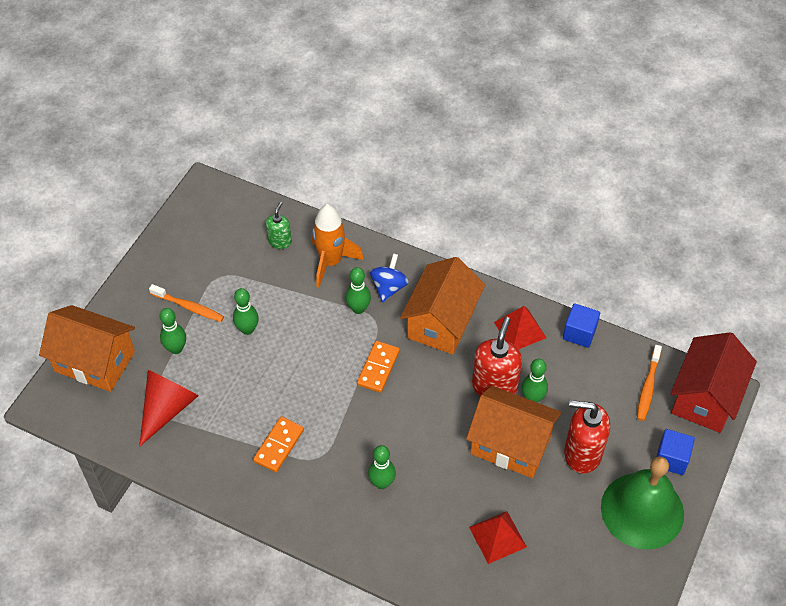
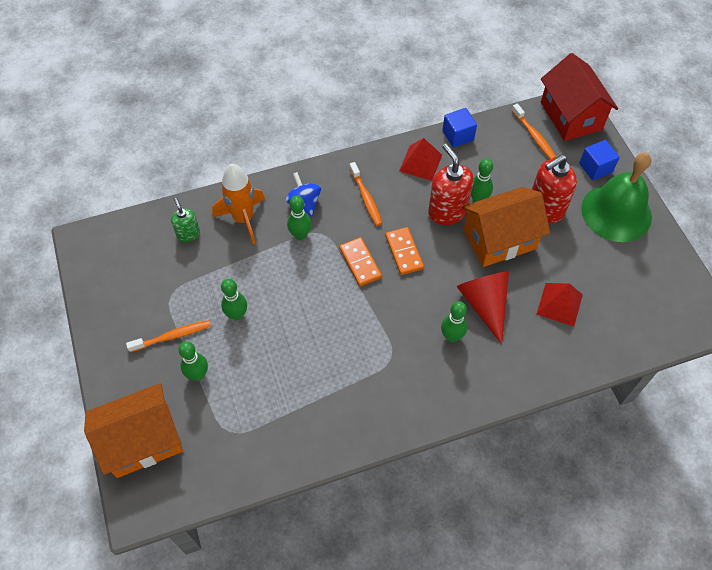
camera: 45 degrees left, 5 degrees up
(167, 408) = (242, 423): red cone -> red cone (484, 304)
(278, 445) = (355, 375): orange domino -> orange domino (404, 252)
(441, 322) = (366, 198): orange house -> orange toothbrush

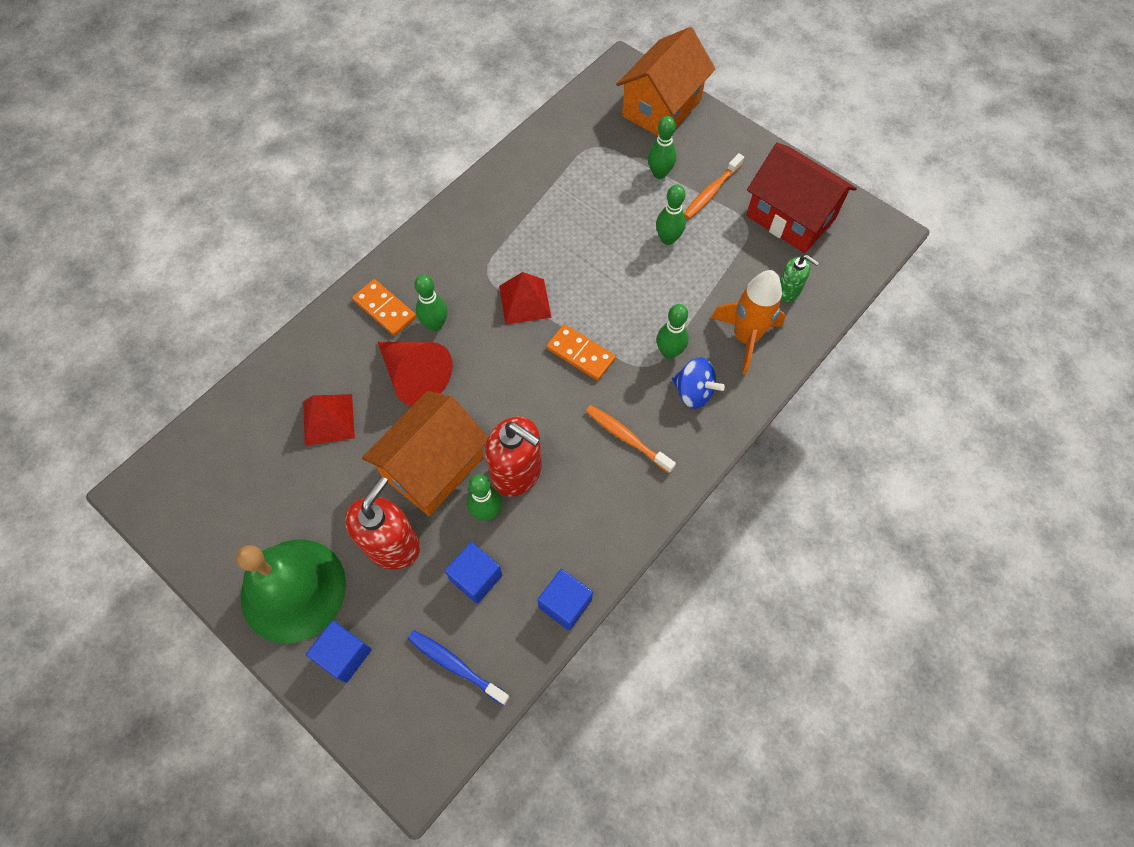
camera: 150 degrees right, 5 degrees up
(404, 252) = (539, 391): orange domino -> orange domino (385, 309)
(420, 162) = (590, 528): red pyramid -> red pyramid (525, 301)
(502, 169) = (476, 577): none -> blue cube
(534, 136) = (455, 665): orange toothbrush -> blue toothbrush
(571, 116) = (414, 741): red house -> red house (790, 217)

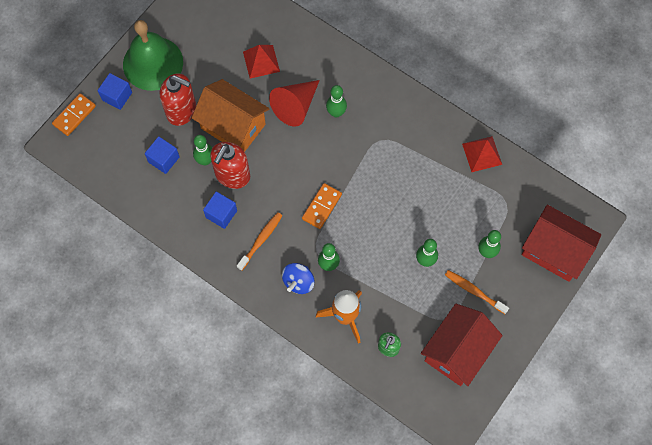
camera: 85 degrees right, 5 degrees up
(385, 309) = (345, 80): orange domino -> orange domino (74, 115)
(455, 665) = (112, 155): blue toothbrush -> none
(525, 301) = (360, 167): red pyramid -> red pyramid (482, 154)
(565, 603) = (149, 211): blue cube -> blue cube (221, 214)
(661, 108) = (554, 251): orange house -> red house

